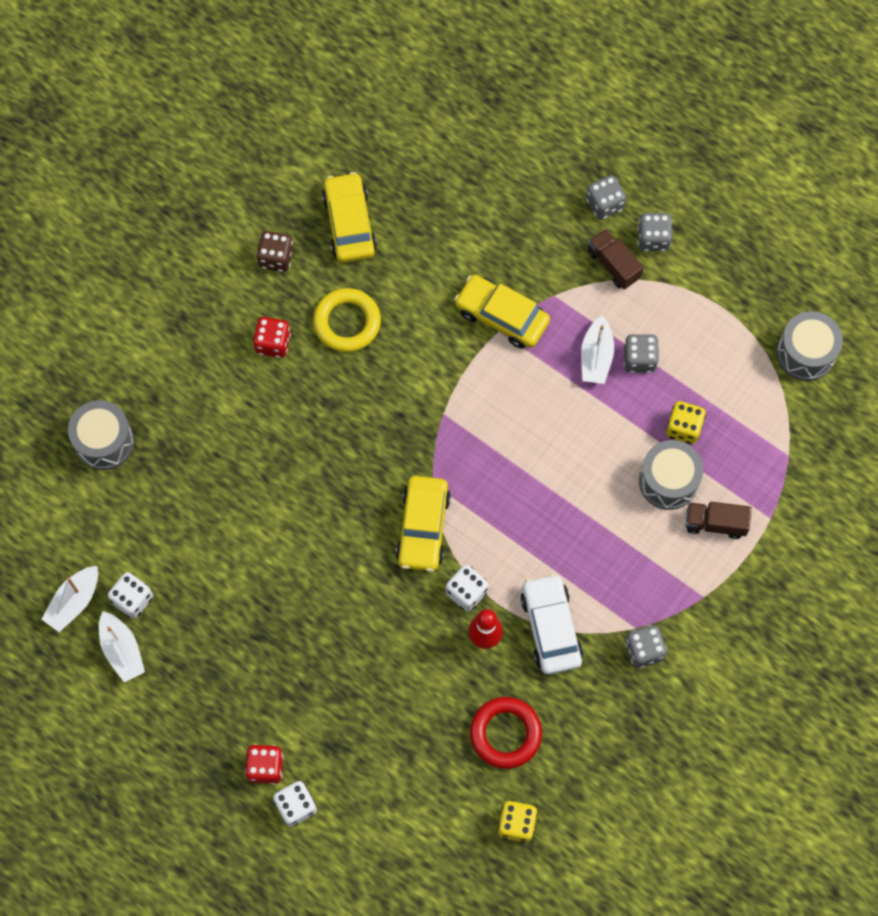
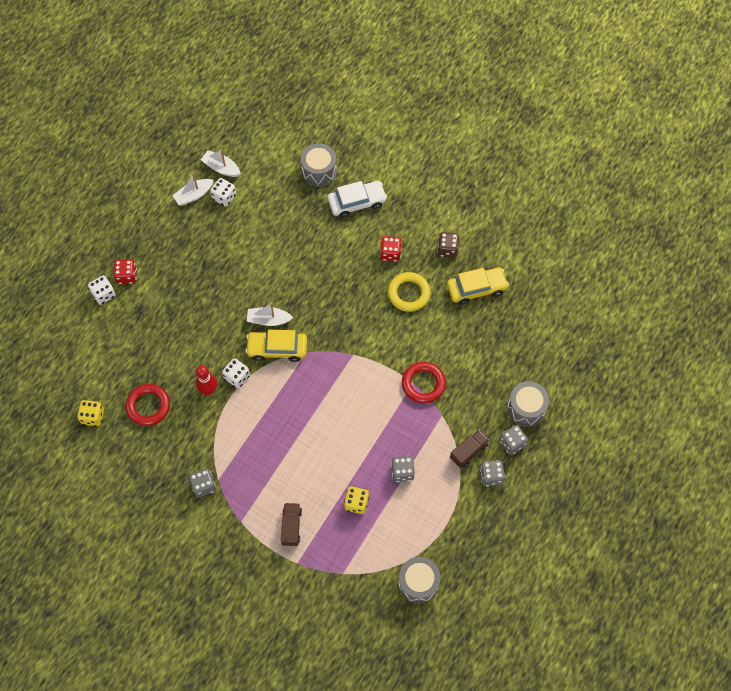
camera: 85 degrees right, 5 degrees down
(501, 316) = (423, 384): yellow car -> red ring
(550, 627) = (216, 428): white car -> white car (357, 202)
(596, 357) = (401, 444): white boat -> white boat (268, 320)
(668, 481) = (318, 495): grey drum -> grey drum (526, 408)

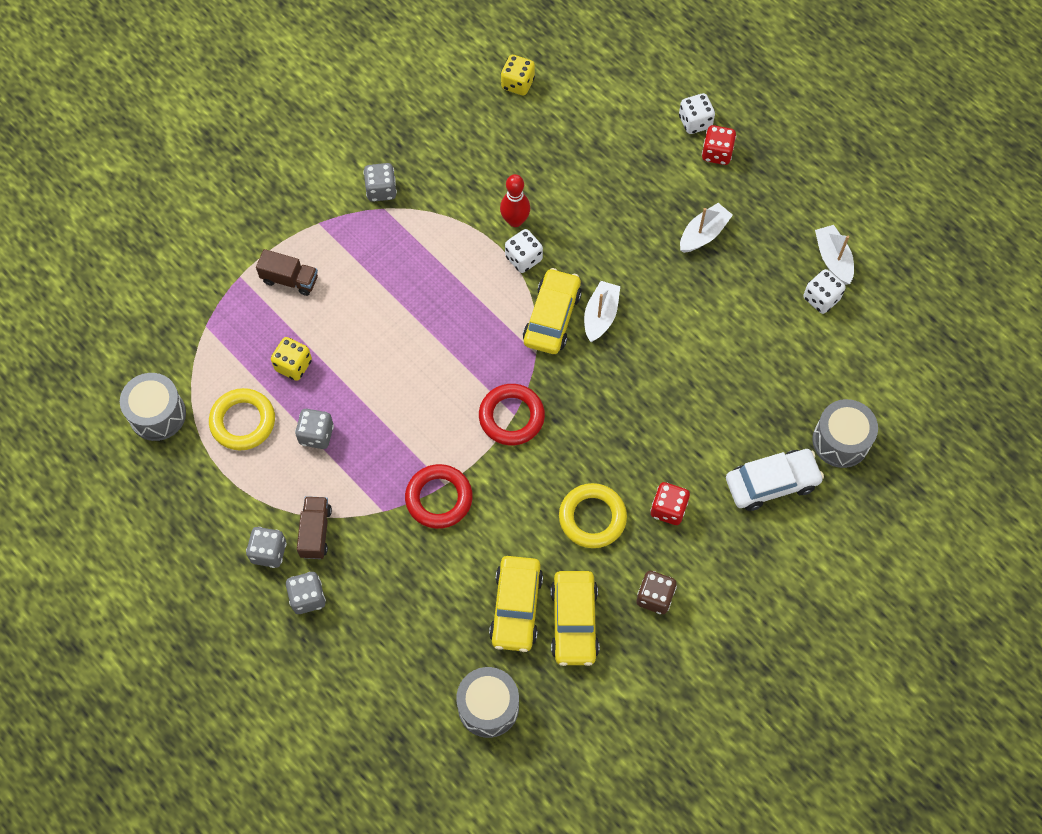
camera: 105 degrees right, 0 degrees up
(148, 406) = (513, 147): red ring -> red ring (511, 417)
(221, 168) = (874, 305): white boat -> white boat (703, 234)
(357, 202) = (771, 483): white car -> white car turned 105 degrees counterclockwise
(407, 523) = (243, 422): none -> yellow ring
(468, 451) = (315, 532): brown truck -> brown truck turned 150 degrees counterclockwise
(478, 322) = (516, 607): none -> yellow car
(526, 408) = (354, 635): grey drum -> grey drum (488, 707)

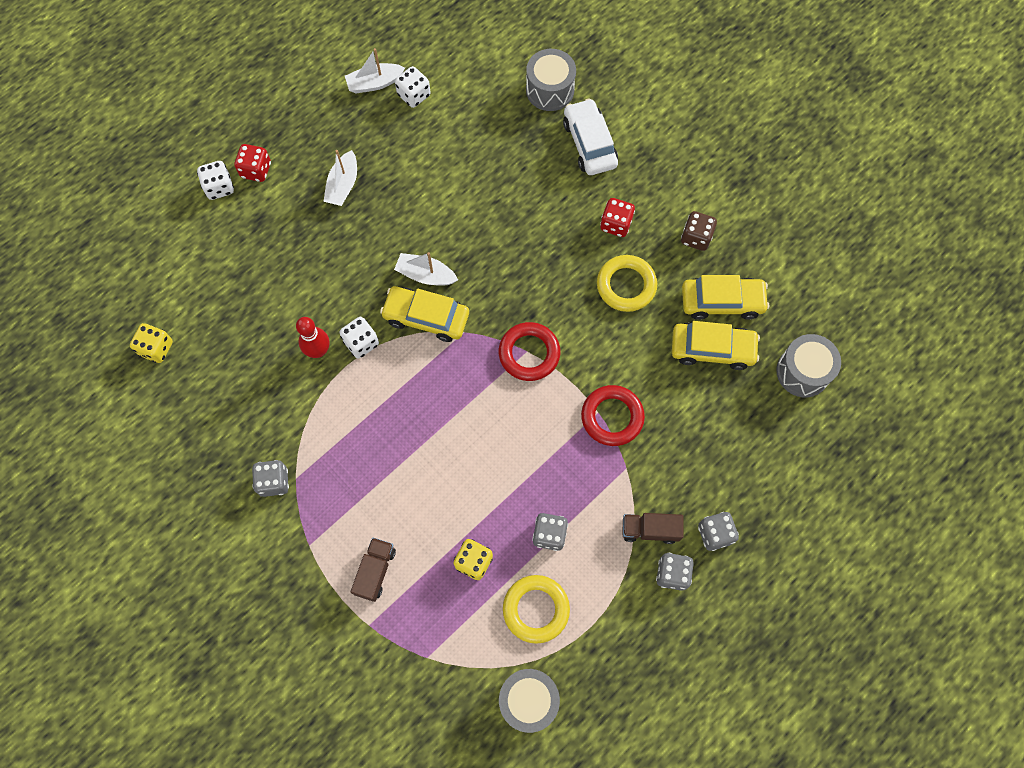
camera: 90 degrees left, 5 degrees up
(703, 234) = (343, 185): white boat -> white boat turned 120 degrees counterclockwise

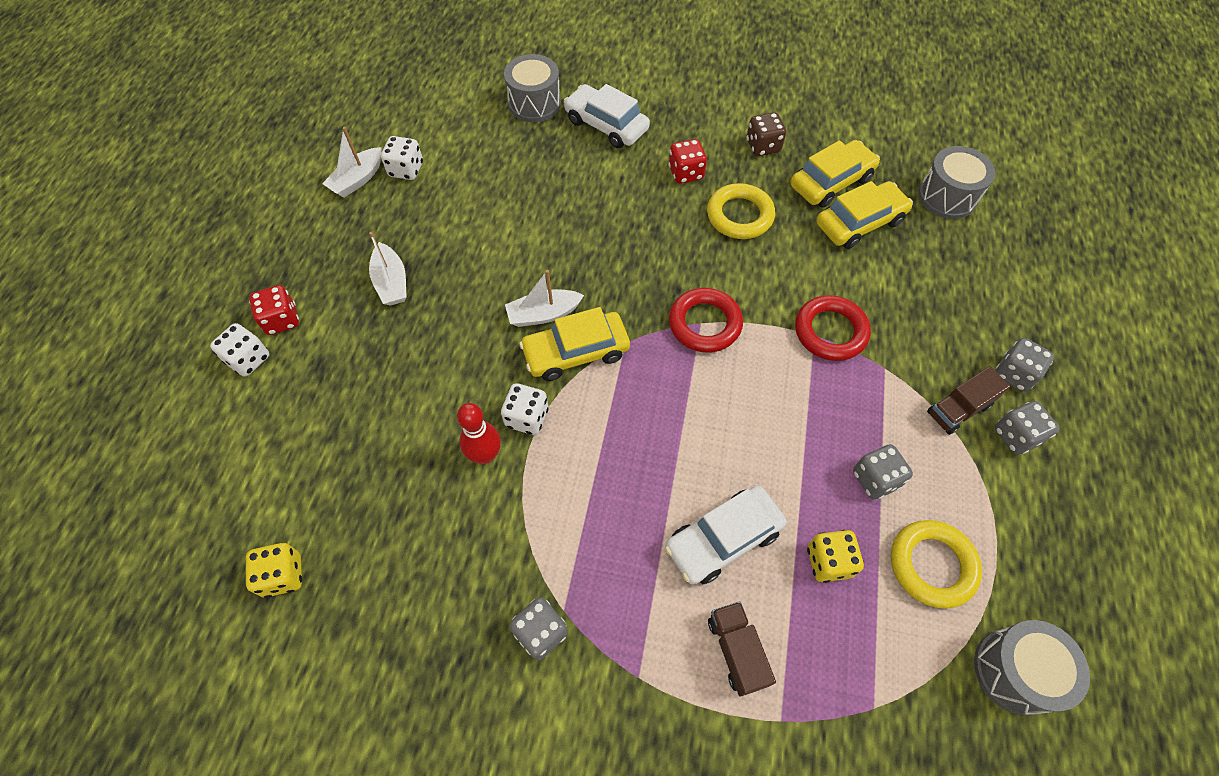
camera: 35 degrees left, 10 degrees down
(421, 503) = (723, 539): none -> white car

